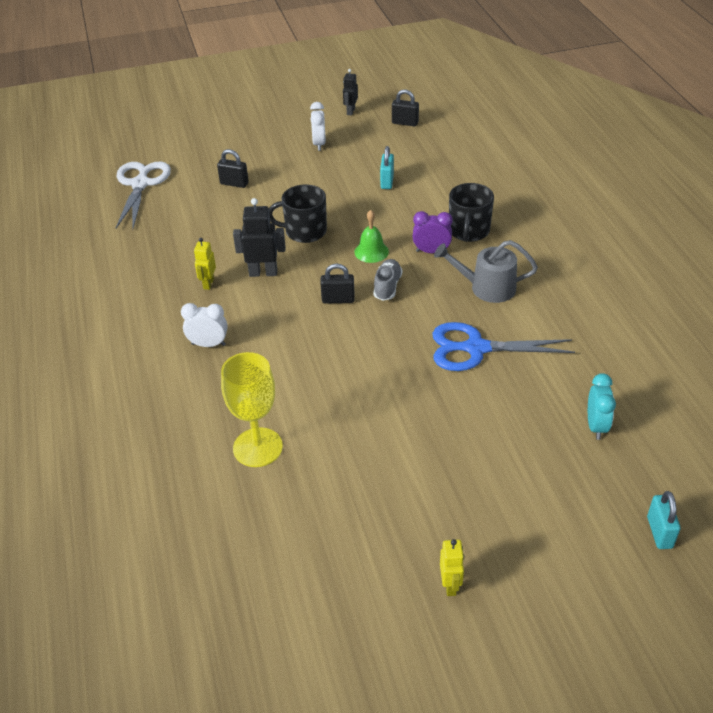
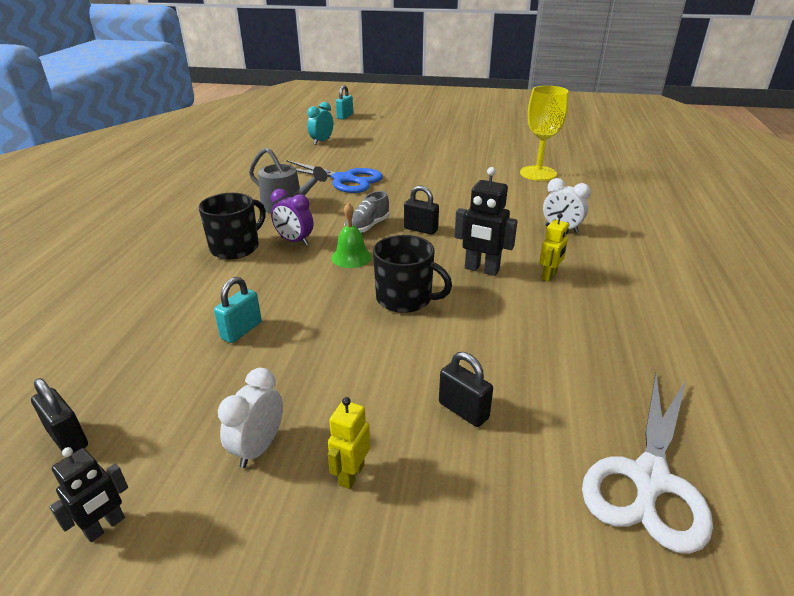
camera: 155 degrees left, 10 degrees down
(450, 585) = (458, 123): yellow robot -> yellow robot (351, 474)

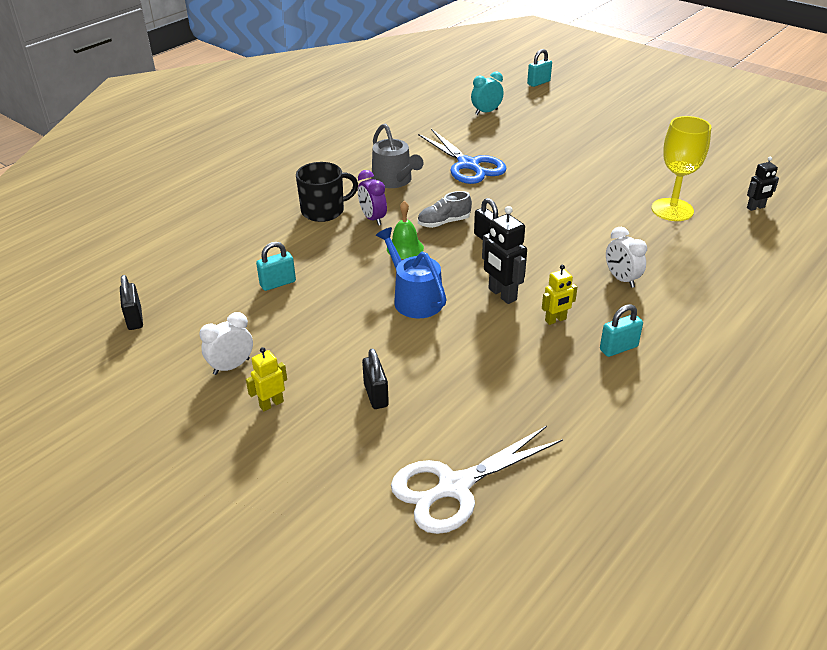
camera: 30 degrees right, 5 degrees up
(105, 526) = (127, 376): black robot -> black robot (755, 207)
(405, 298) = (414, 299): black mug -> blue watering can
(623, 281) = (618, 348): none -> turquoise padlock

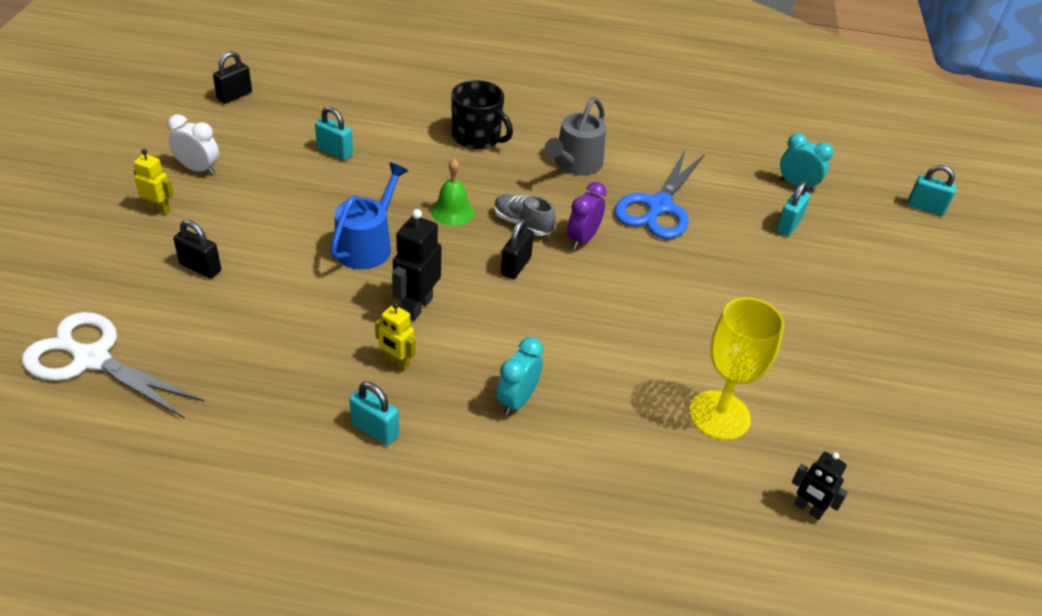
camera: 55 degrees right, 5 degrees up
(372, 219) = (489, 173): purple clock -> purple clock (582, 239)
(376, 395) = (200, 267): black padlock -> black padlock turned 75 degrees clockwise
(522, 128) = (788, 225): none -> turquoise padlock
(621, 279) = (517, 400): white clock -> turquoise clock

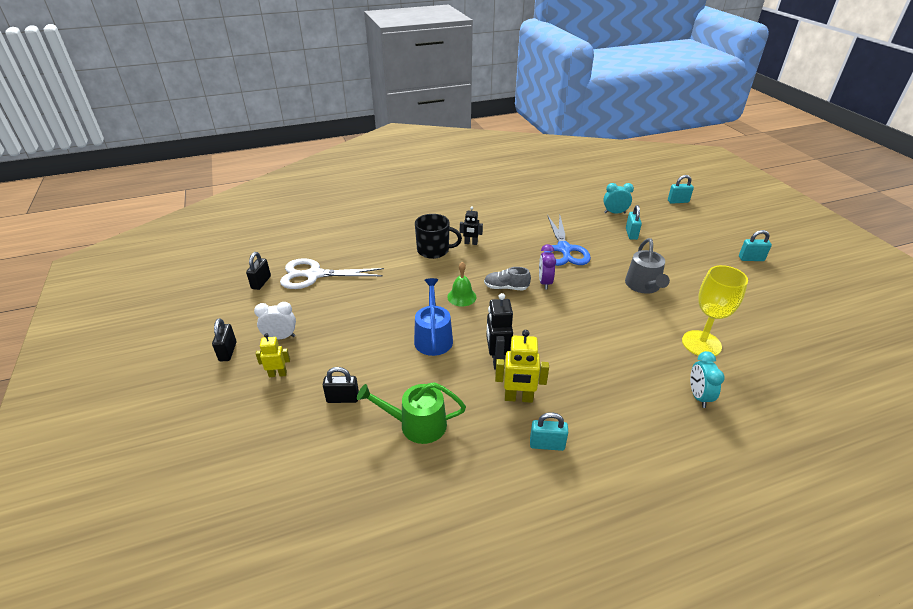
camera: 25 degrees left, 5 degrees down
(92, 359) = (326, 496): white scissors -> white scissors (314, 275)
(251, 334) = (417, 424): none -> green watering can
(335, 152) = (359, 291): turquoise padlock -> turquoise padlock (751, 259)
(396, 362) = (518, 398): yellow robot -> yellow robot, size x1.58
(516, 266) = (526, 312): black padlock -> black padlock (228, 351)
(517, 400) = (602, 386): turquoise clock -> turquoise clock (698, 396)
(575, 164) = (500, 244): grey watering can -> grey watering can (643, 286)
(808, 509) = (785, 371): black robot -> black robot (470, 243)

